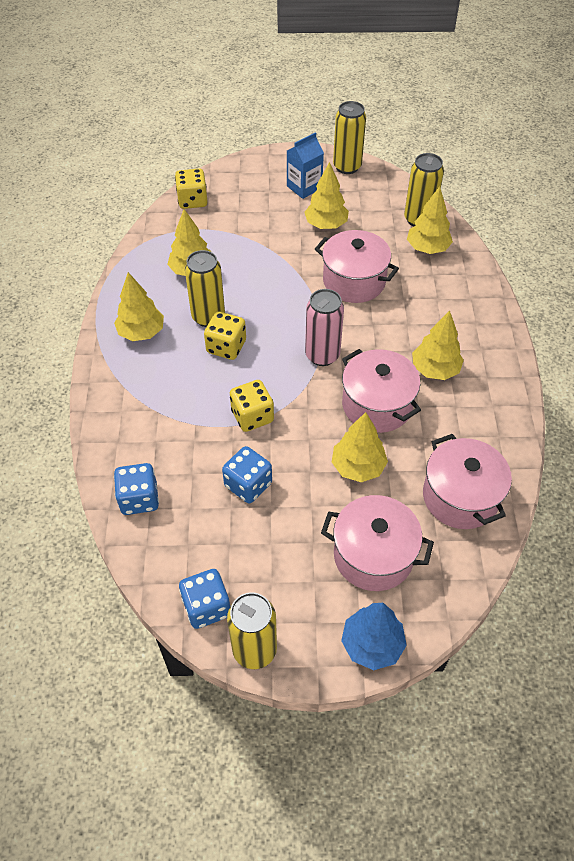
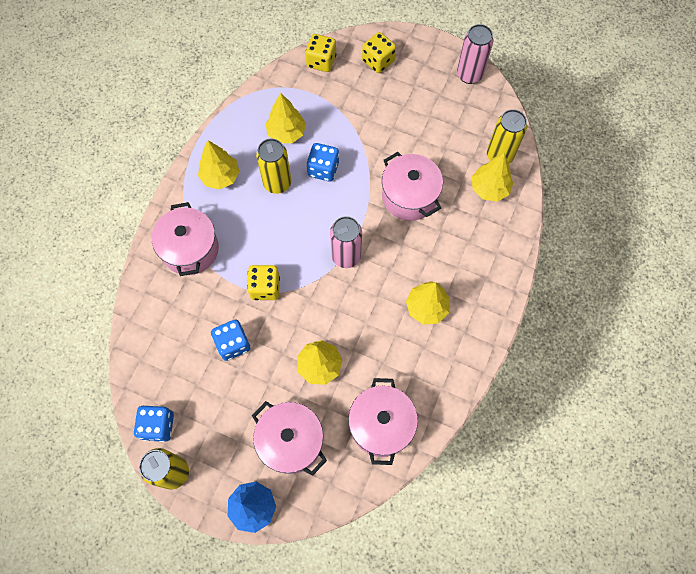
camera: 25 degrees right, 15 degrees up
(139, 499) = (153, 321): blue dice -> blue dice (323, 169)
(226, 347) = (277, 217): yellow dice -> yellow dice (378, 61)
(304, 187) = (420, 83): blue carton -> none
(326, 225) = (418, 130): yellow tree -> none
(347, 167) = (469, 75): yellow can -> pink can
(377, 405) = (363, 319): pink pot -> pink pot (190, 249)

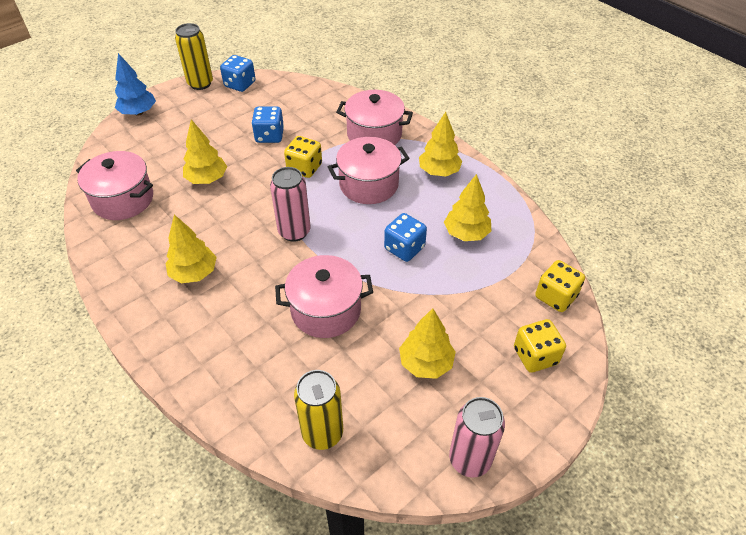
camera: 115 degrees right, 20 degrees down
(277, 183) = (408, 208): yellow can -> none
(291, 441) = (163, 144): pink pot -> pink pot (369, 184)
(489, 188) = (284, 397): yellow tree -> yellow tree (426, 363)

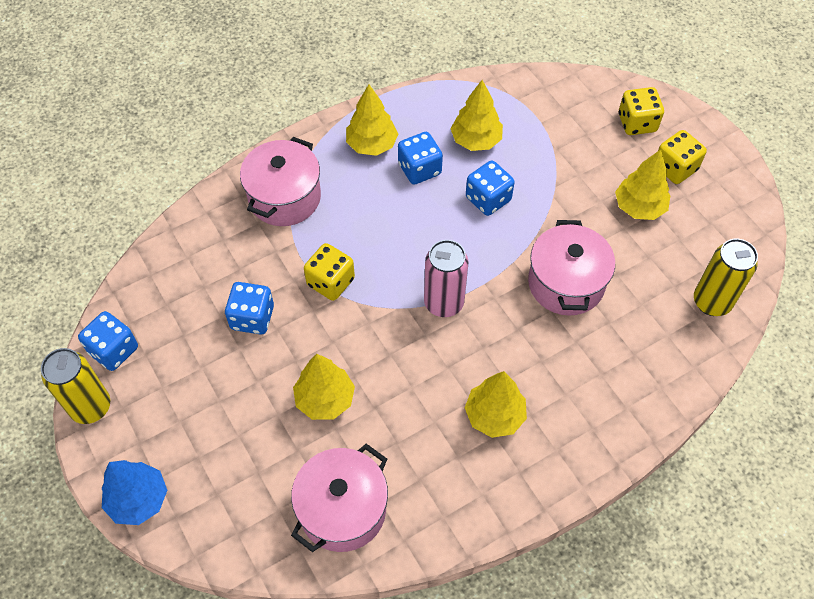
camera: 80 degrees left, 10 degrees up
(369, 184) = (378, 217): pink pot -> none
(423, 202) = (419, 169): none -> blue dice
(470, 459) = (739, 194): pink can -> none
(555, 296) = (570, 90): yellow dice -> yellow dice (675, 168)

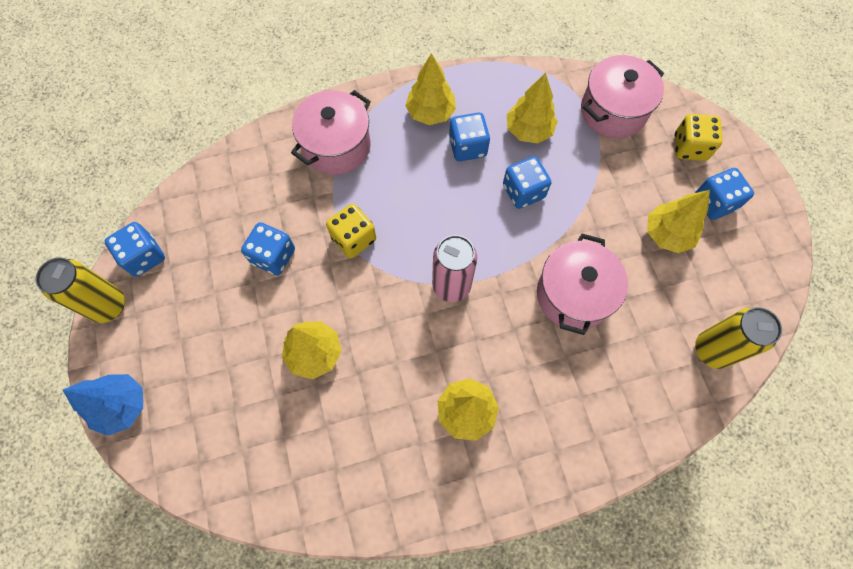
camera: 15 degrees right, 10 degrees up
(342, 509) = (298, 467): pink pot -> pink pot (613, 111)
(675, 168) = (714, 202): yellow dice -> blue dice

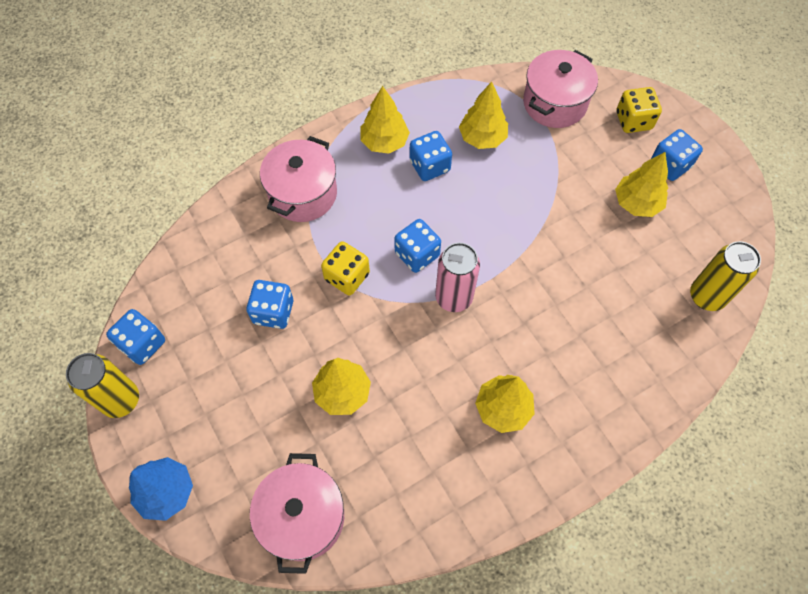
camera: 15 degrees left, 5 degrees down
(523, 192) = (494, 195): blue dice -> blue dice (417, 254)
(573, 295) = (569, 278): pink pot -> pink pot (303, 517)

